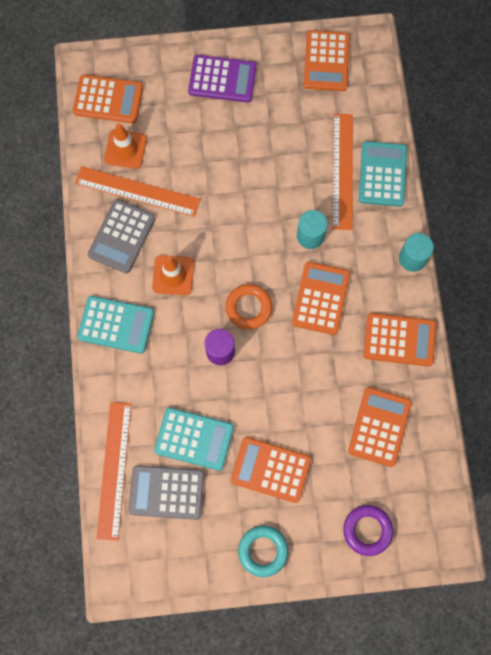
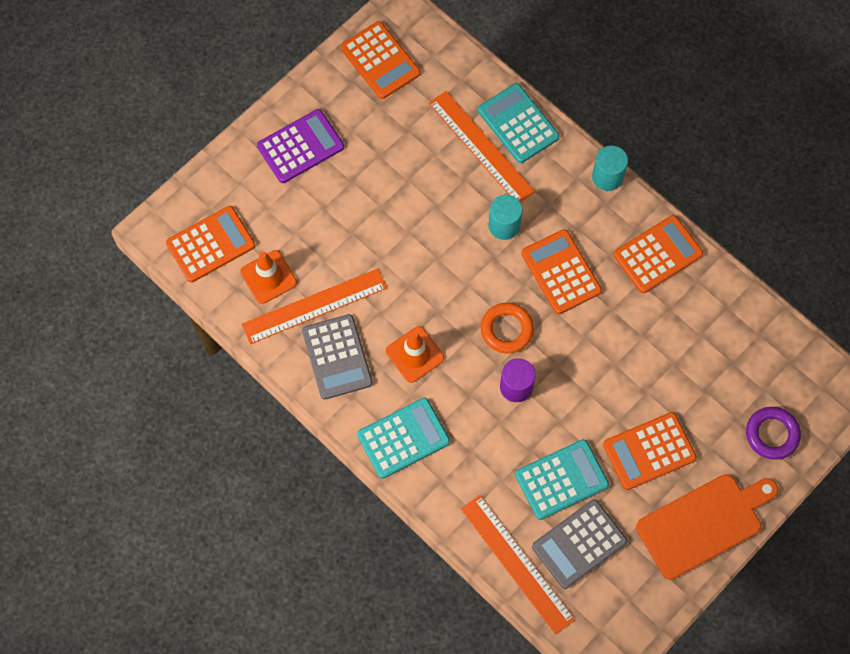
camera: 40 degrees left, 5 degrees down
(263, 551) = (703, 524): turquoise ring -> orange cutting board
(379, 427) = (706, 341): orange calculator -> none

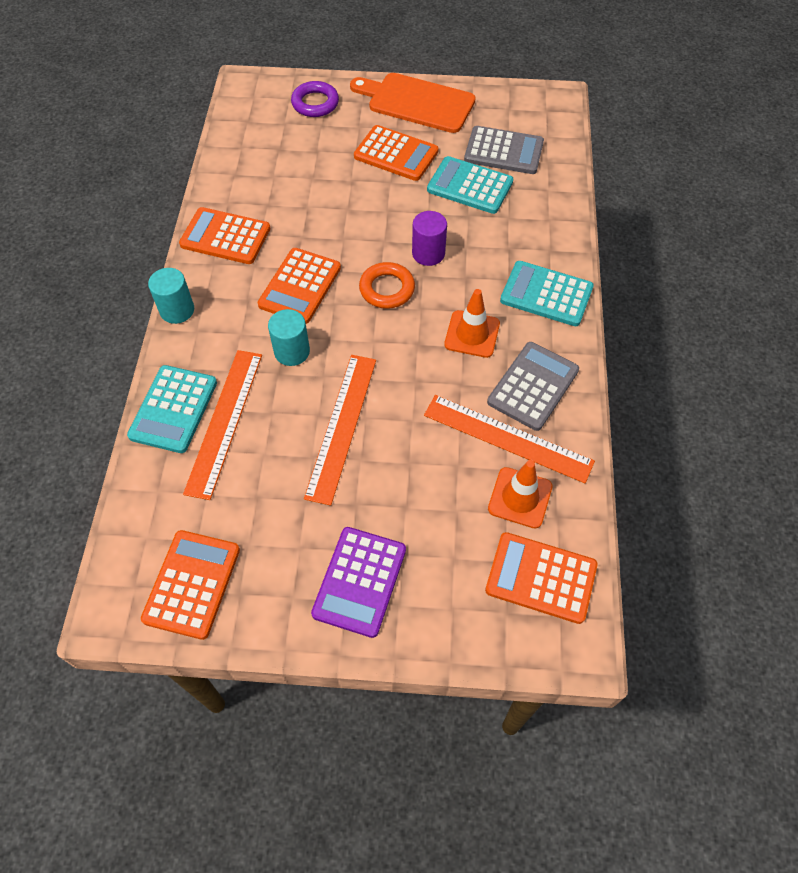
camera: 130 degrees left, 10 degrees down
(300, 147) = (359, 581): purple calculator -> purple calculator turned 90 degrees counterclockwise
(517, 563) = (556, 173): orange ruler -> orange ruler (341, 426)

